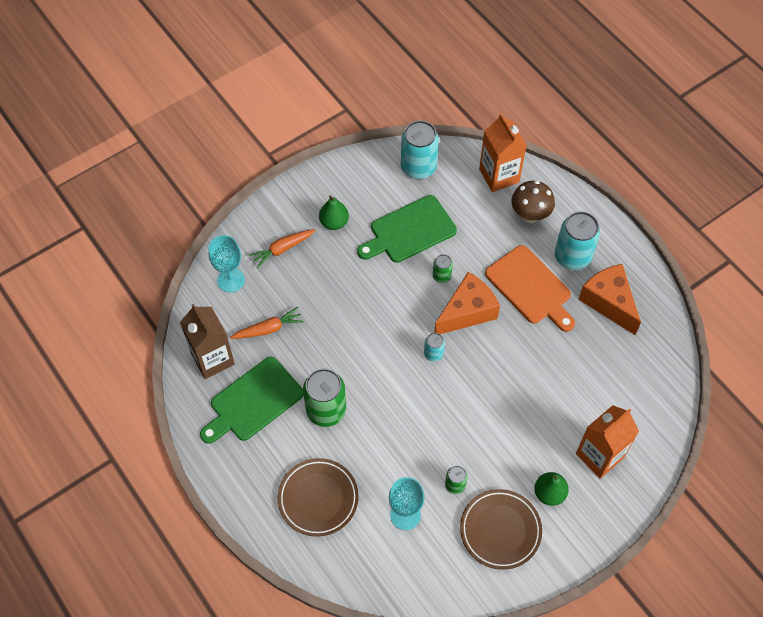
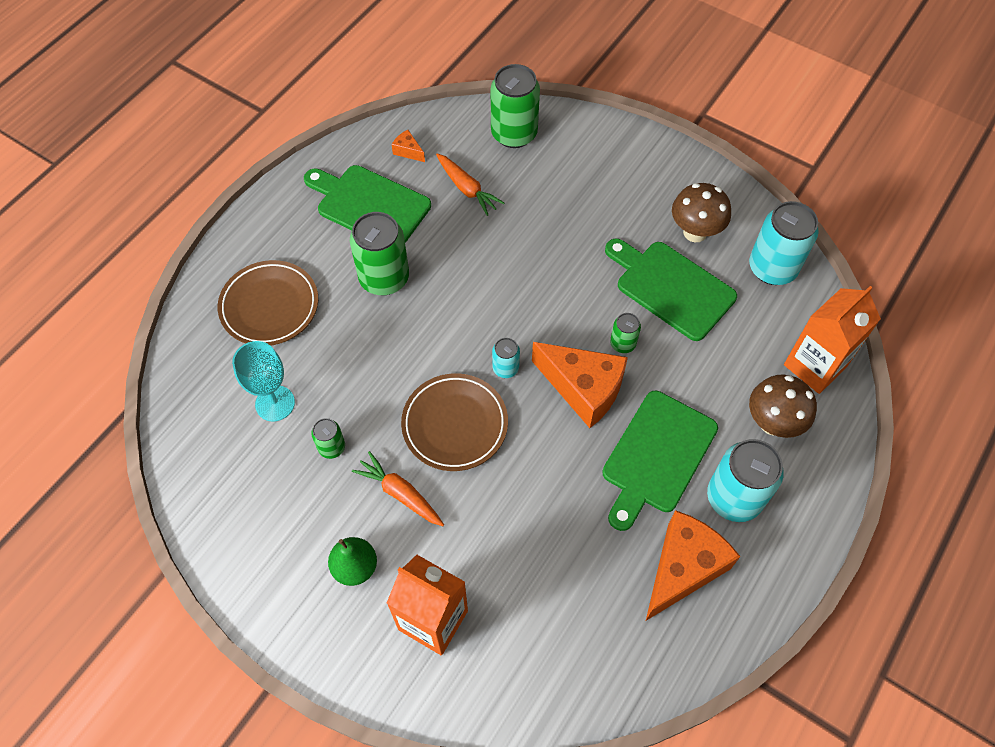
camera: 70 degrees right, 0 degrees up
(212, 359) = (408, 151): brown carton -> orange cheese
(231, 280) = (514, 134): turquoise goblet -> green can
(282, 249) = (578, 167): orange carrot -> orange carrot (400, 493)
(334, 222) = (641, 205): green pear -> none
(371, 199) = (695, 232): none -> brown mushroom
(500, 530) = (285, 519): brown plate -> brown plate (455, 424)
(530, 287) = (657, 456): orange cutting board -> green cutting board

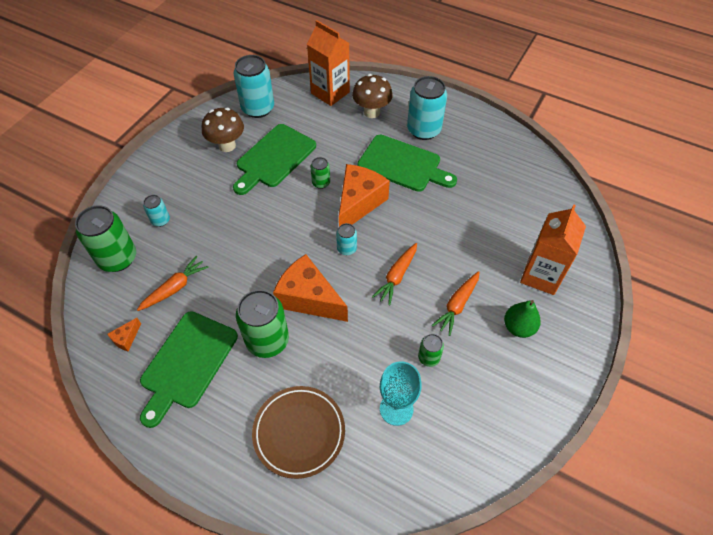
camera: 95 degrees left, 5 degrees down
(455, 424) = (397, 276): brown plate -> orange carrot
(567, 169) = (160, 220): none -> turquoise can
(683, 568) = (473, 152): orange cheese -> orange cheese (309, 298)

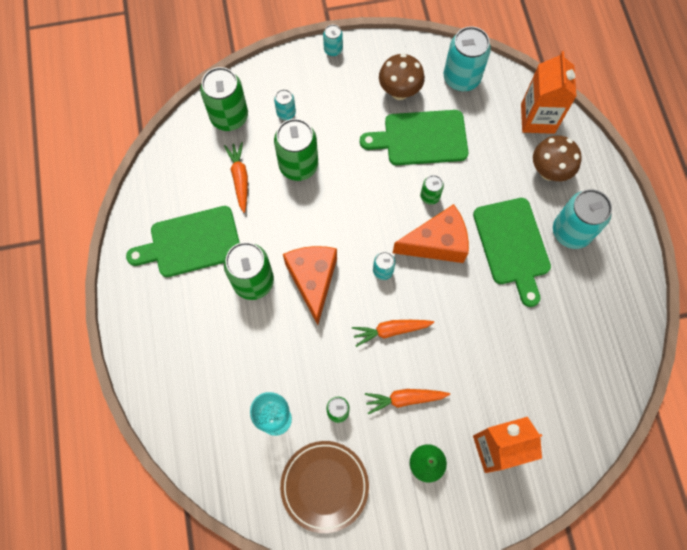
camera: 50 degrees right, 15 degrees up
(126, 338) = (175, 185): orange cheese -> none
(150, 159) = (333, 50): none -> turquoise can
(175, 288) = (240, 178): orange carrot -> orange carrot turned 105 degrees counterclockwise
(210, 242) = (298, 165): none -> green can
(299, 432) = (203, 364): brown plate -> brown plate (324, 486)

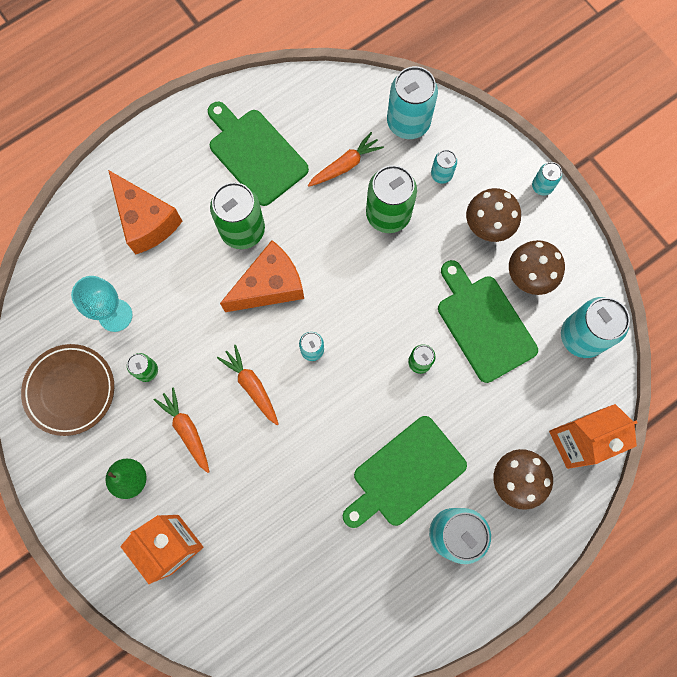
camera: 65 degrees right, 5 degrees up
(229, 117) = (408, 122): green can -> turquoise can
(346, 101) = (487, 227): none -> brown mushroom
(437, 243) = (369, 392): orange cheese -> orange cheese (146, 221)

